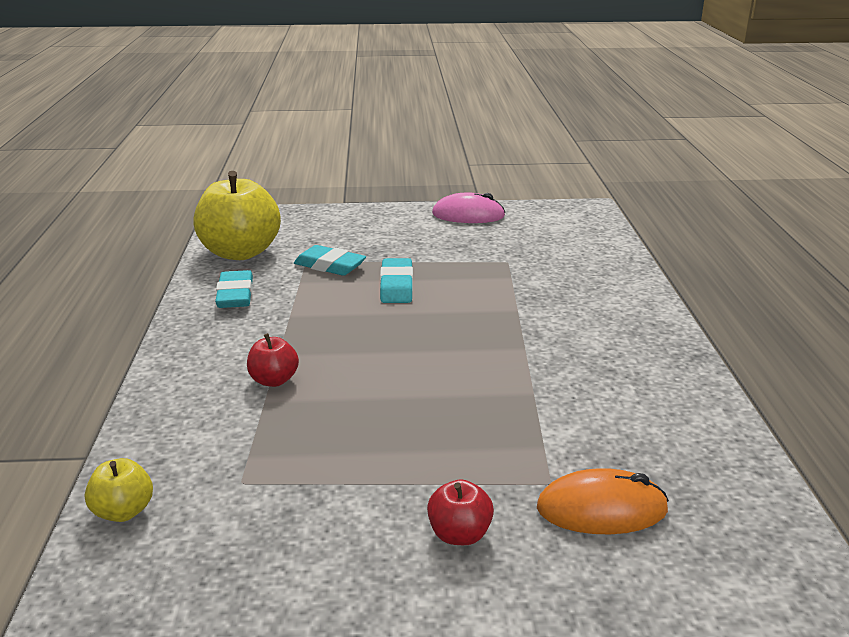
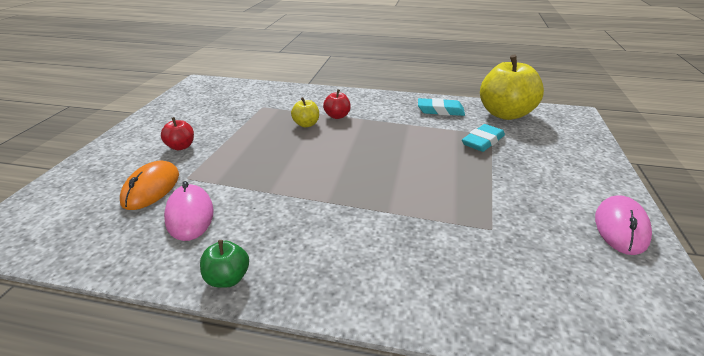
camera: 105 degrees right, 5 degrees up
(123, 511) = (264, 88): yellow apple -> yellow apple (306, 124)
(396, 286) = (444, 163): turquoise eraser -> none
(627, 443) = (190, 215): none -> pink mouse
(692, 380) = (227, 278): none -> green apple

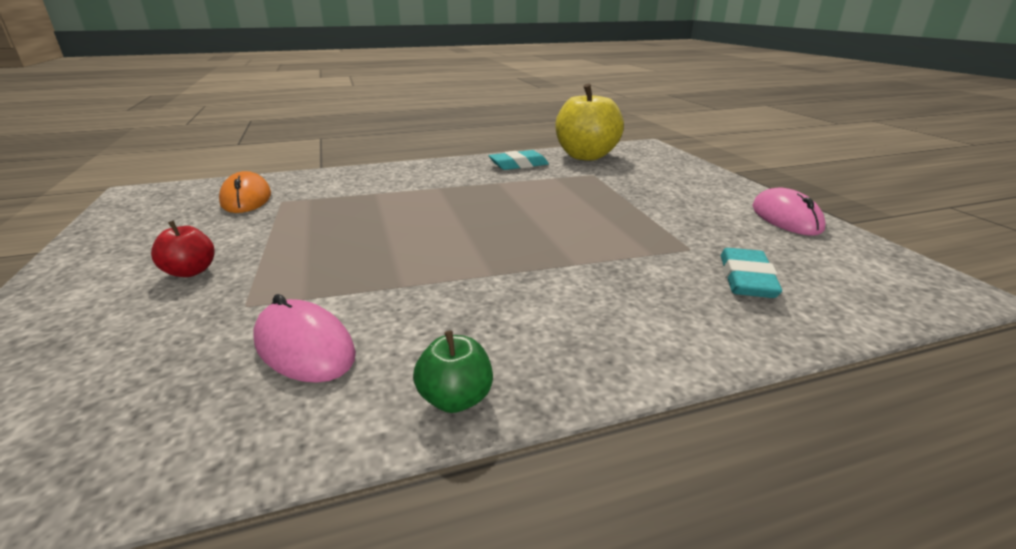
camera: 30 degrees left, 5 degrees down
(151, 188) = (192, 335): orange mouse -> orange mouse (246, 198)
(306, 124) = (370, 206): yellow apple -> none
(337, 116) = (402, 191): red apple -> none
(483, 141) = (593, 181): turquoise eraser -> turquoise eraser (746, 279)

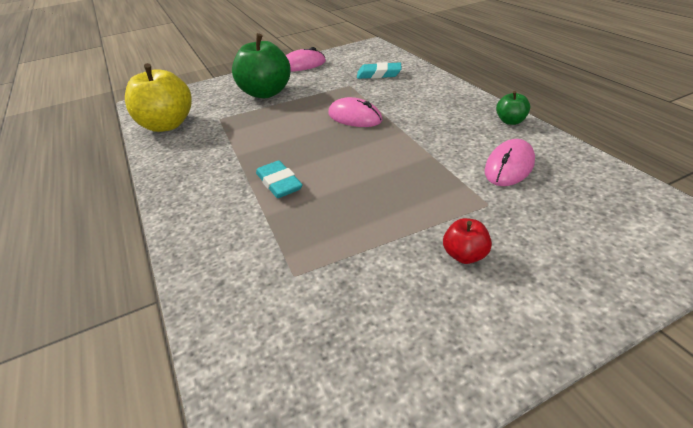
camera: 95 degrees left, 10 degrees up
(246, 198) = (289, 311): orange mouse -> none
(518, 165) = (186, 153): turquoise eraser -> turquoise eraser (279, 183)
(559, 243) = (355, 117): none -> pink mouse
(665, 194) = (266, 93): none -> green apple

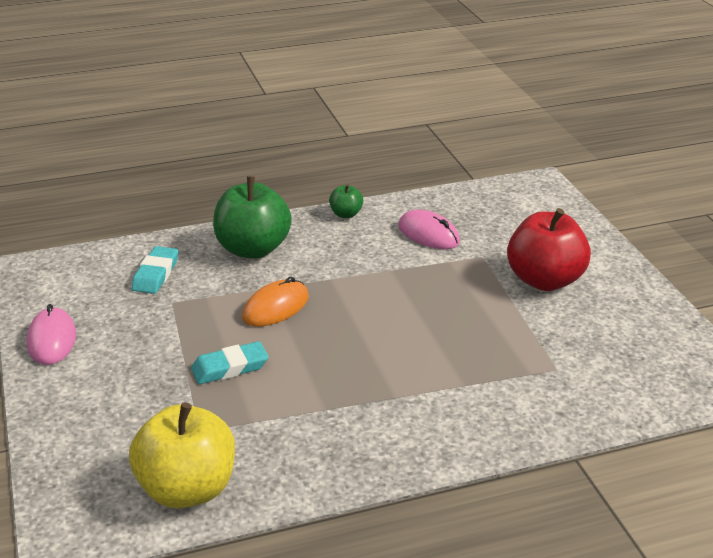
camera: 85 degrees left, 5 degrees down
(266, 93) = (139, 381): green apple -> green apple (253, 249)
(279, 183) = (406, 373): turquoise eraser -> turquoise eraser (230, 367)
(355, 117) = (275, 307): pink mouse -> orange mouse
(465, 255) = (545, 280): red apple -> red apple, size x2.16

